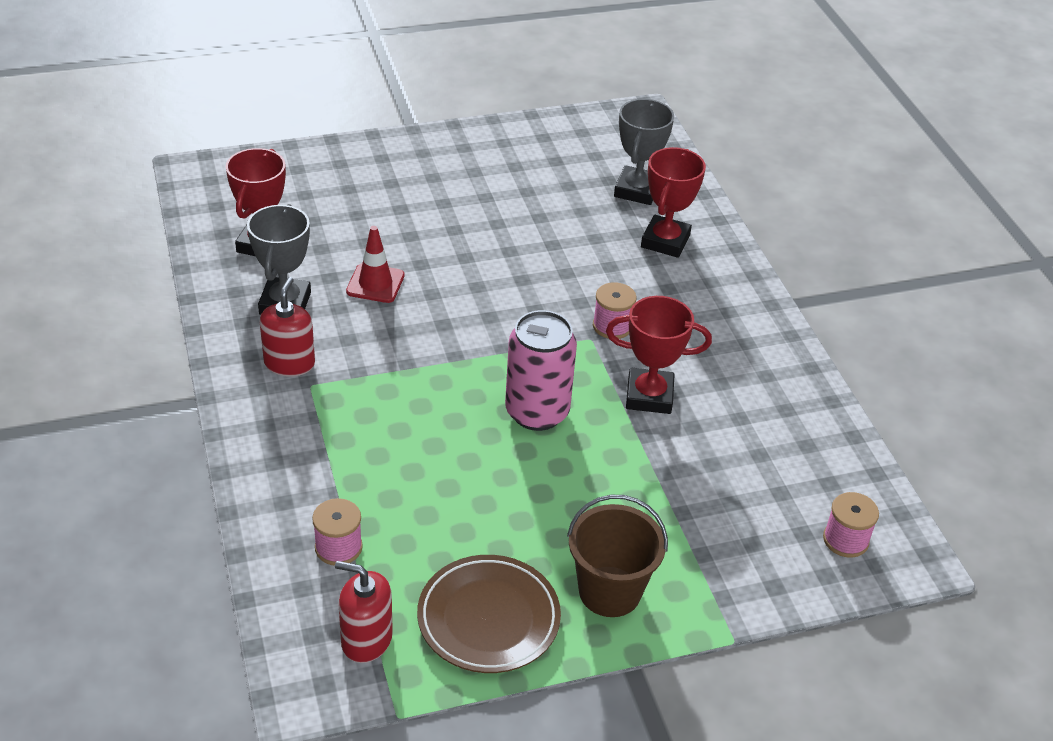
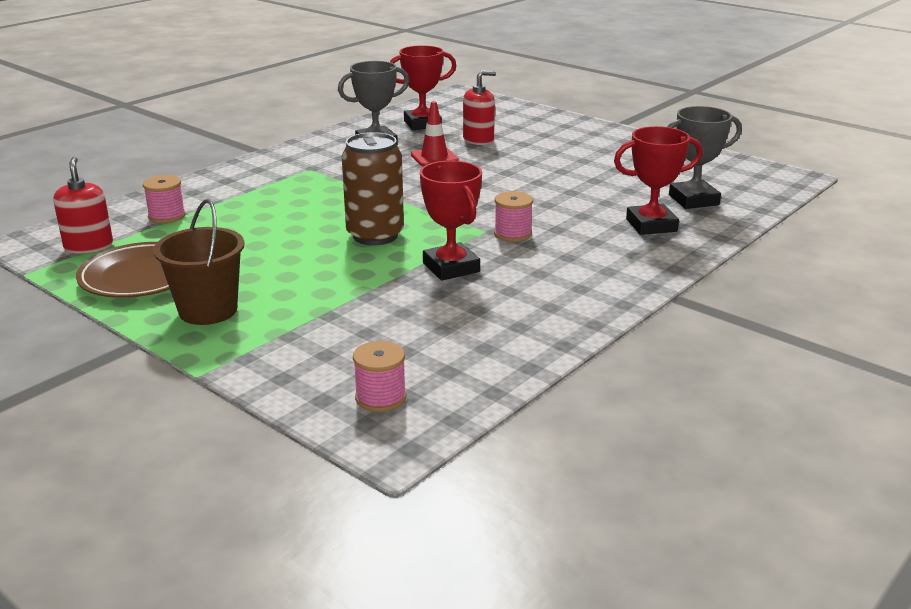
camera: 60 degrees right, 15 degrees down
(289, 363) = (322, 159): red soap dispenser -> red soap dispenser (478, 140)
(537, 412) = (375, 235): pink can -> brown can

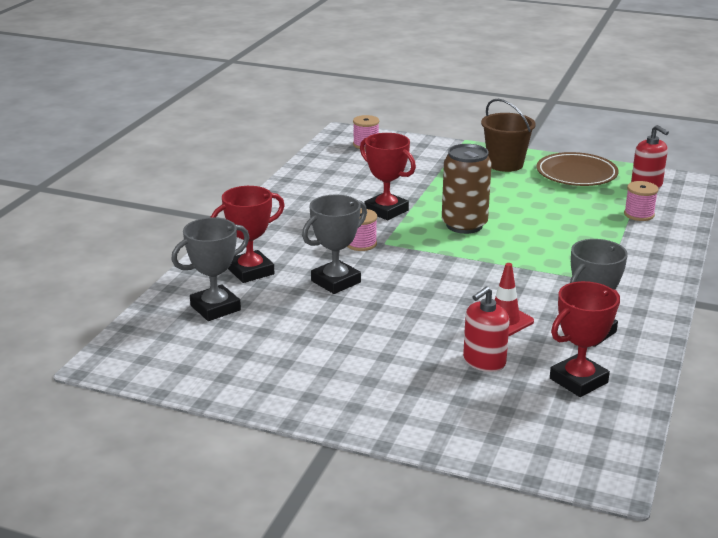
camera: 160 degrees right, 0 degrees up
(563, 204) = (336, 282): none -> grey trophy

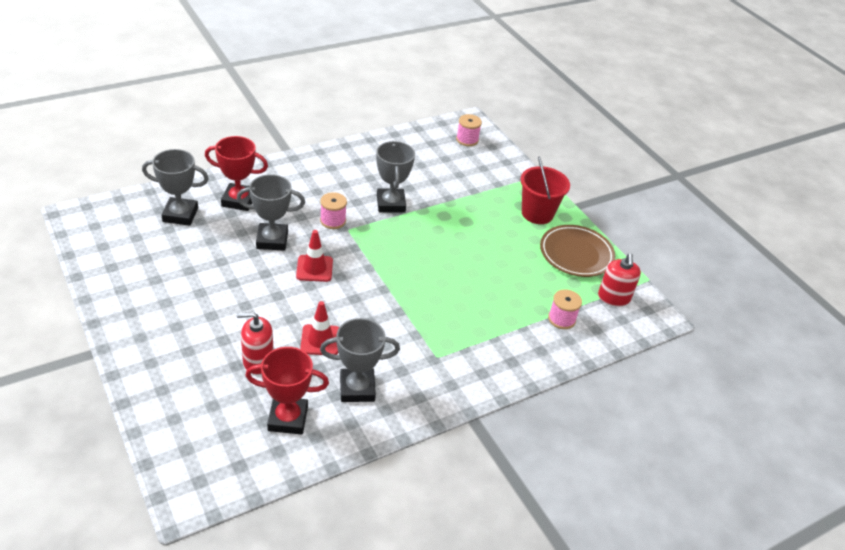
camera: 35 degrees right, 15 degrees up
(386, 211) = (390, 204): red trophy -> grey trophy
(408, 280) = (314, 268): none -> red traffic cone
(464, 225) = (421, 248): brown can -> none
(505, 164) = (537, 213): brown bucket -> red bucket

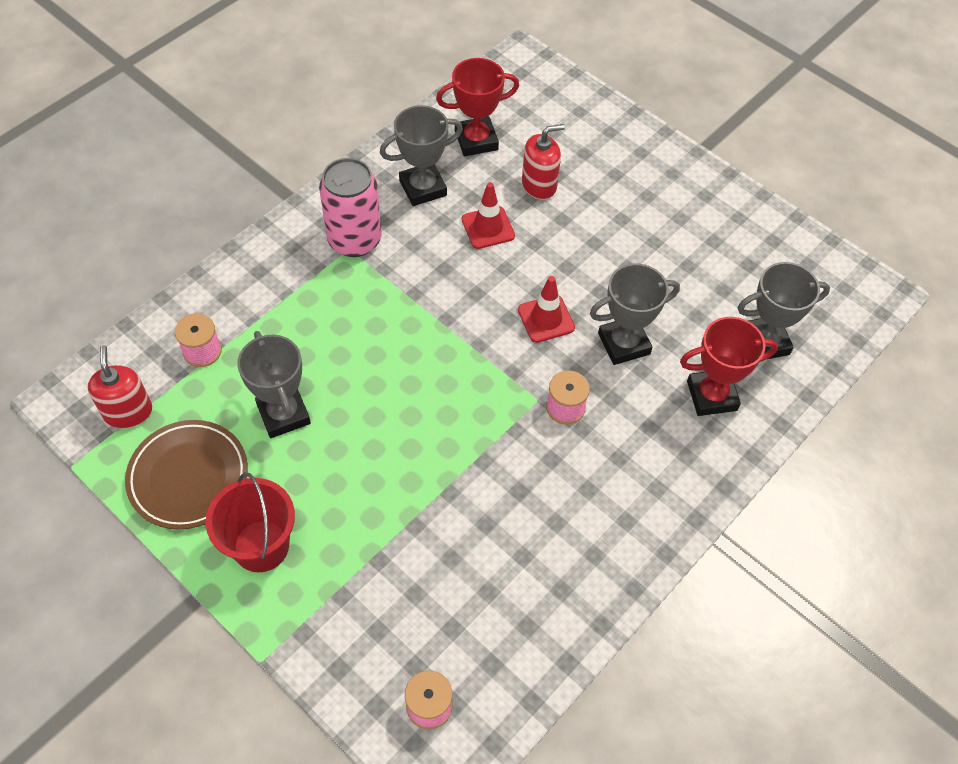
camera: 165 degrees right, 15 degrees up
(390, 204) = (499, 474): grey trophy -> grey trophy (284, 414)
(430, 362) = (354, 240): none -> pink can

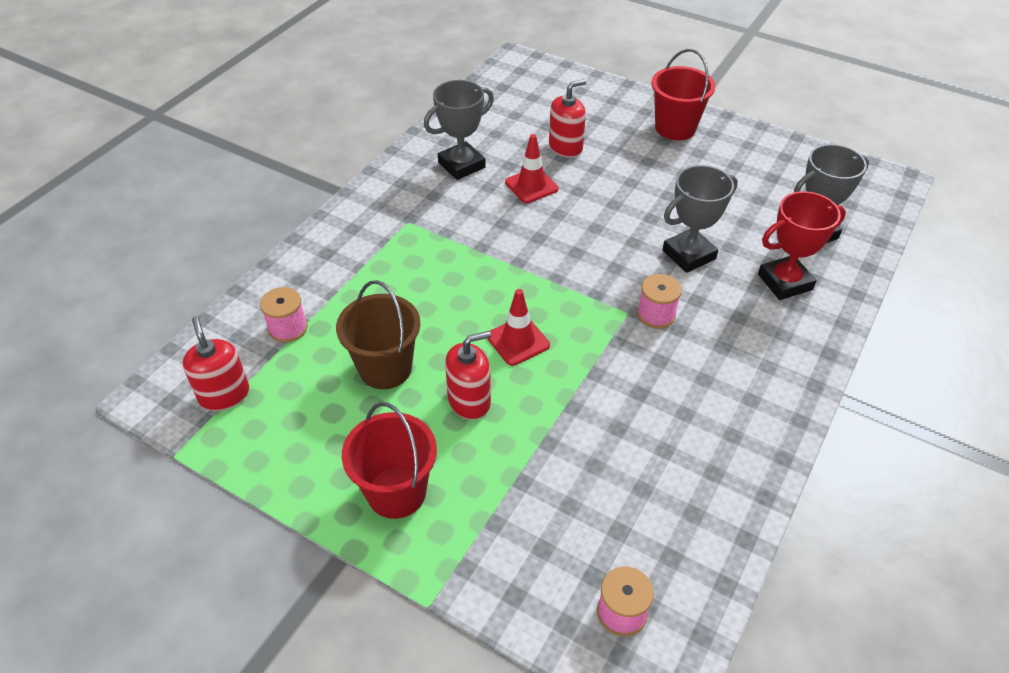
camera: 10 degrees left, 10 degrees down
(188, 477) = (302, 442): brown plate -> none
(284, 414) = (385, 368): grey trophy -> brown bucket
(353, 466) = (469, 401): none -> red soap dispenser
(354, 240) = (411, 214): pink can -> none
(476, 140) = (497, 123): red trophy -> none
(546, 319) = (610, 247): red traffic cone -> red traffic cone (518, 341)
(666, 181) = (675, 128): none -> red bucket

